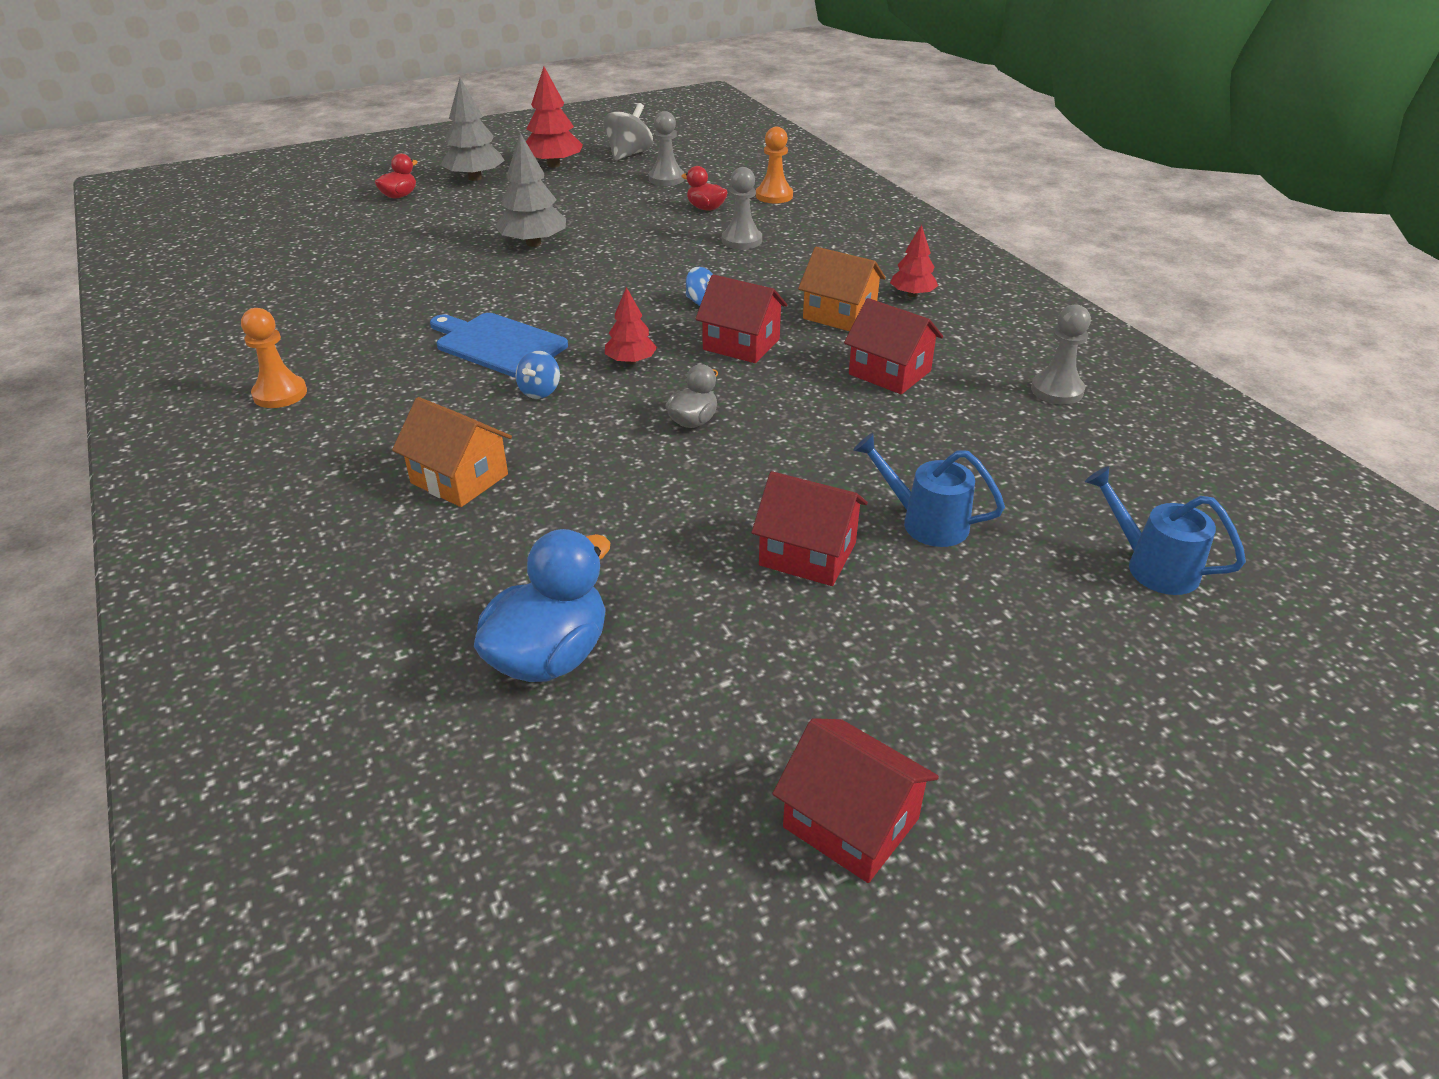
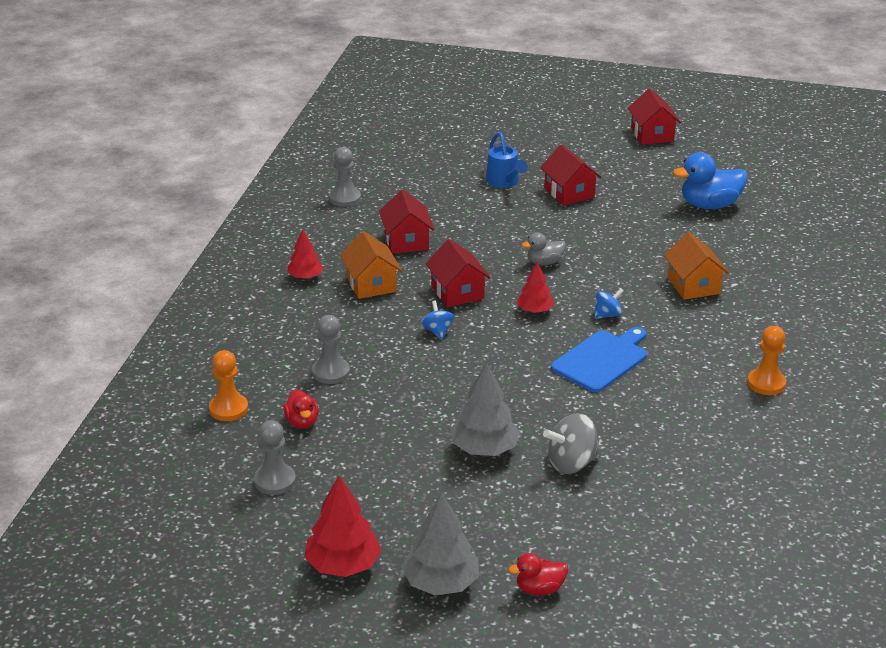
camera: 140 degrees left, 5 degrees down
(498, 344) = (602, 360): blue cutting board -> blue cutting board turned 120 degrees counterclockwise
(629, 154) = (251, 544): grey spinning top -> grey spinning top (571, 463)
(1152, 566) = (446, 138): blue watering can -> none

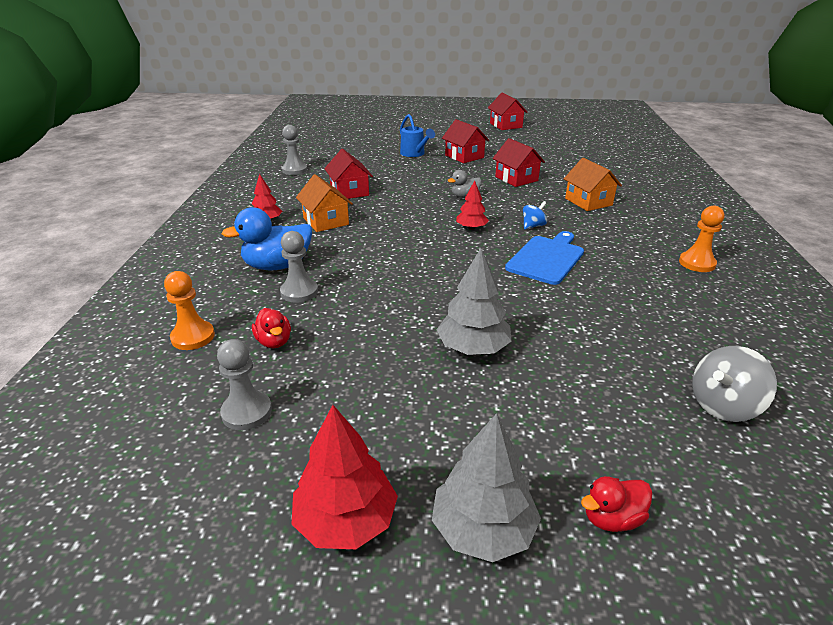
camera: 10 degrees left, 0 degrees up
(437, 331) = (393, 250): blue spinning top -> none
(457, 292) = (401, 221): red house -> red house (516, 179)
(571, 463) = (568, 352): grey spinning top -> grey spinning top (723, 406)
(709, 205) = (568, 156): blue duck -> blue duck (277, 266)

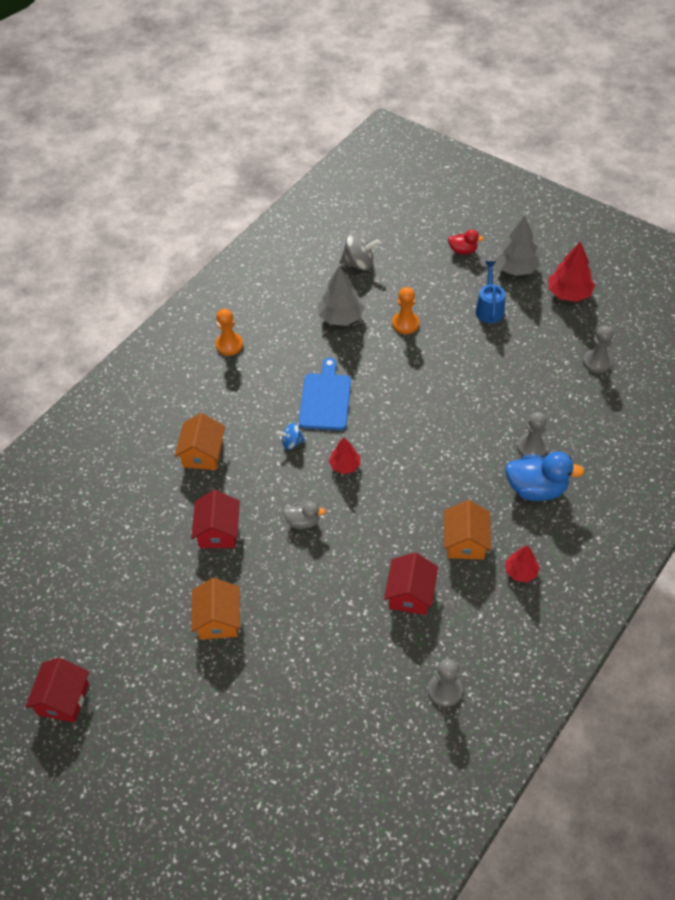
camera: 145 degrees left, 20 degrees up
(193, 337) = (617, 434): orange pawn -> orange pawn (405, 324)
(274, 342) = (566, 406): red duck -> none
(414, 154) = (270, 662): blue watering can -> blue watering can (489, 308)
(464, 156) = (218, 619): red house -> orange house
(473, 348) = (449, 348): grey tree -> grey tree (341, 317)
(547, 258) = (325, 399): blue cutting board -> blue cutting board turned 120 degrees clockwise

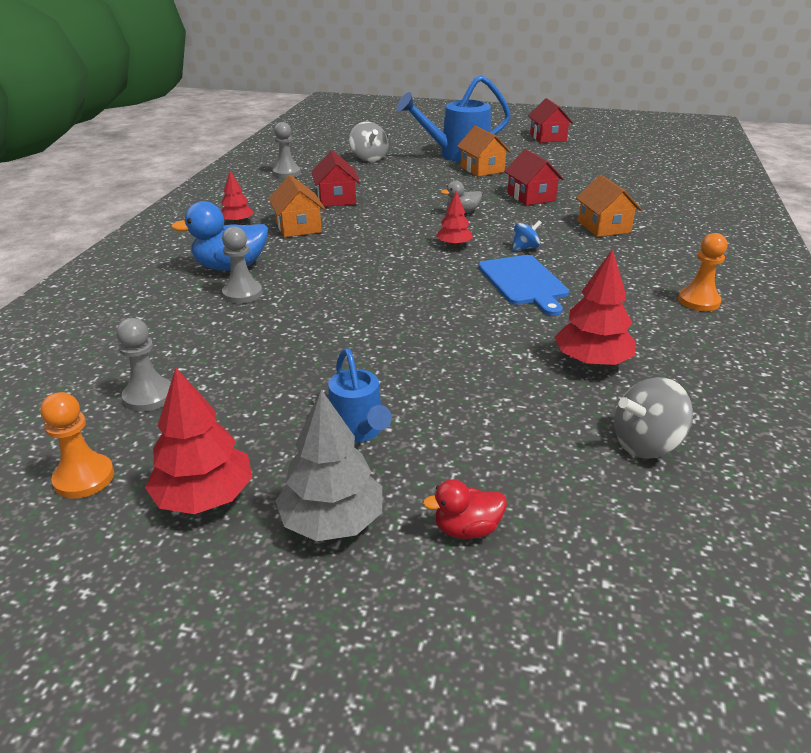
camera: 155 degrees right, 20 degrees down
(218, 676) = (457, 155): none -> blue watering can
(329, 706) = (369, 158): none -> grey spinning top
(341, 317) = (591, 361): grey tree -> red tree
(405, 324) = (487, 376): orange pawn -> orange pawn (84, 478)

